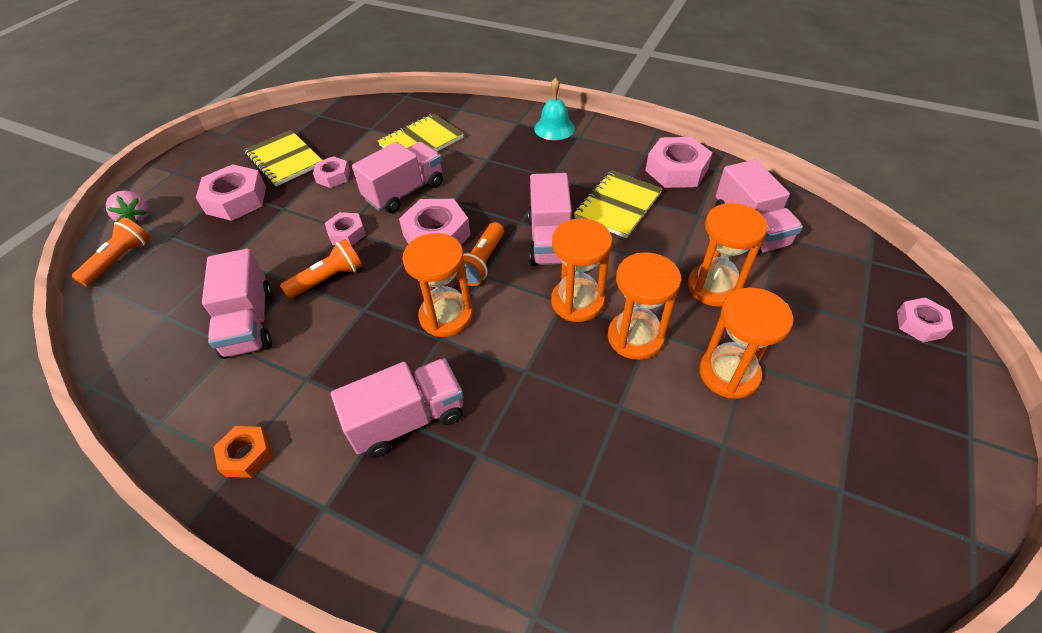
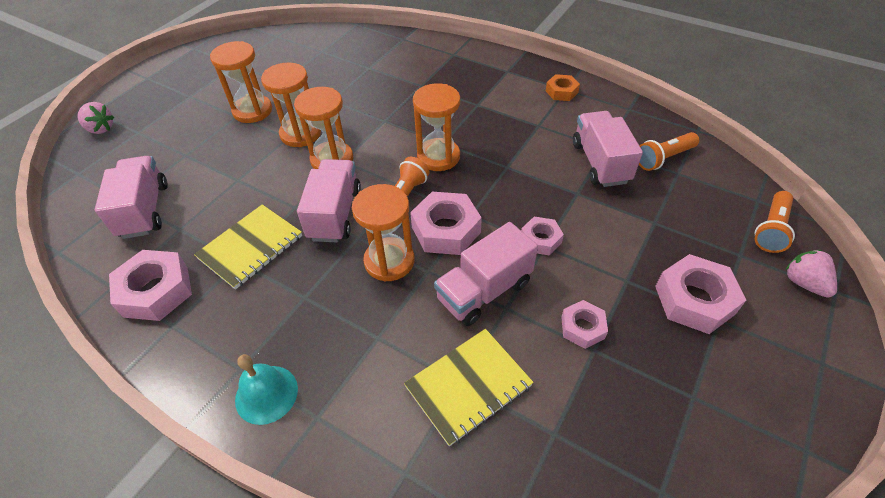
camera: 175 degrees left, 0 degrees up
(284, 160) = (666, 369): yellow notebook -> none
(328, 279) = (545, 193): orange flashlight -> orange flashlight (663, 158)
(408, 419) = (464, 101): pink truck -> none
(713, 287) = (219, 162): orange hourglass -> orange hourglass (389, 261)
(920, 324) = (100, 129): pink nut -> pink strawberry

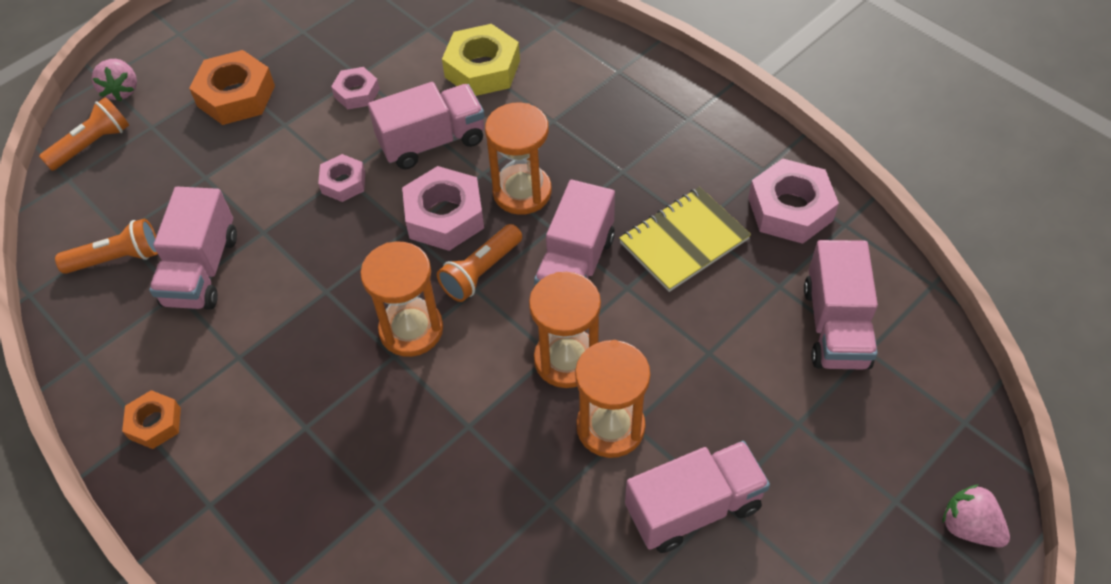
camera: 165 degrees left, 5 degrees up
(252, 111) = (693, 508): orange hourglass -> pink truck
(266, 394) = (662, 94): turquoise bell -> none
(468, 386) = (482, 69): yellow notebook -> yellow nut
(694, 300) = (236, 96): pink nut -> orange nut

